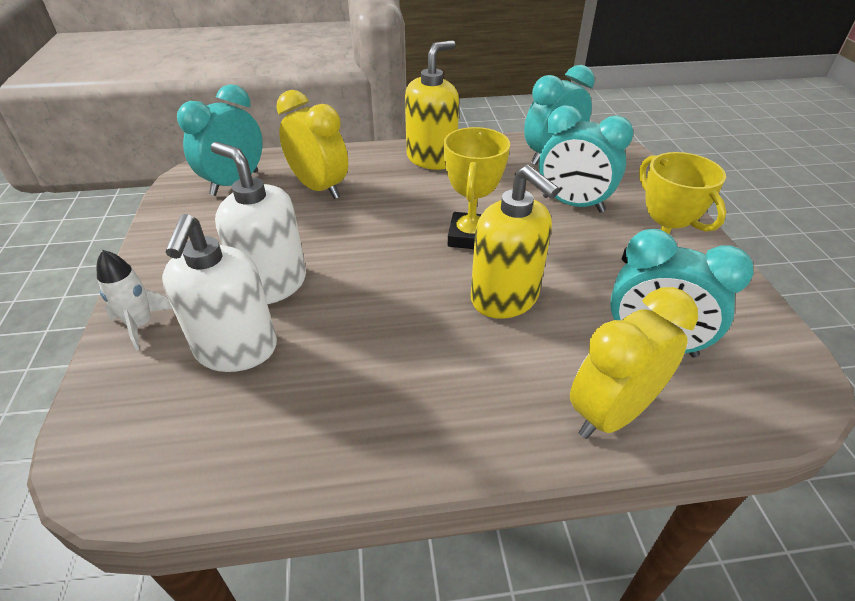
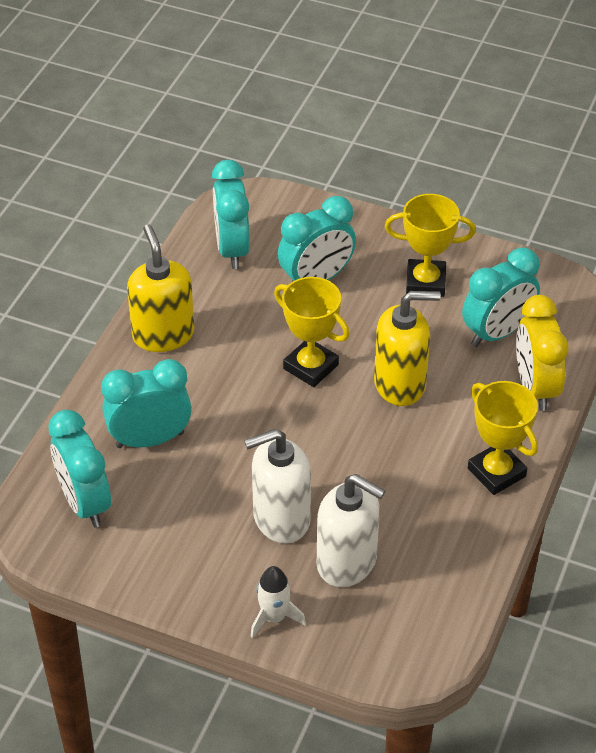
camera: 60 degrees left, 5 degrees up
(319, 188) = (150, 439): yellow clock -> turquoise clock
(446, 429) = (496, 472): none -> yellow trophy

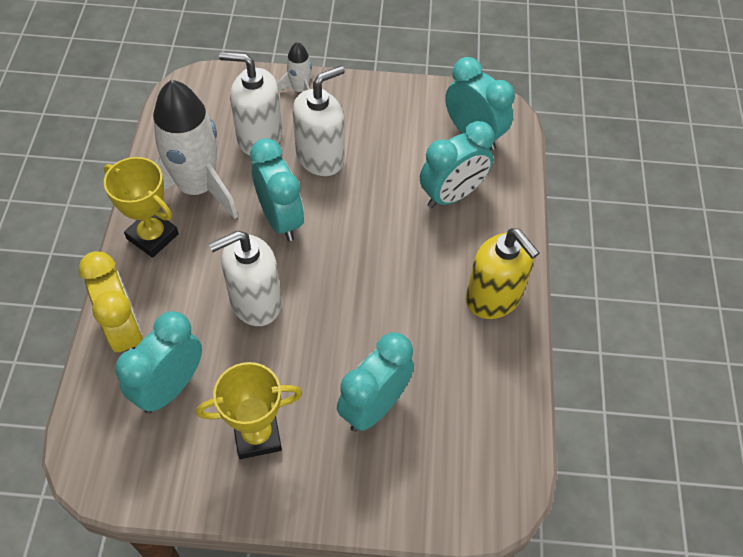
camera: 160 degrees right, 10 degrees up
(232, 249) = (477, 423): turquoise clock -> turquoise clock (280, 219)
(311, 367) = (344, 299): yellow trophy -> none
(400, 384) = (255, 302): yellow soap dispenser -> white soap dispenser
(436, 516) = (197, 187): none -> white rocket

